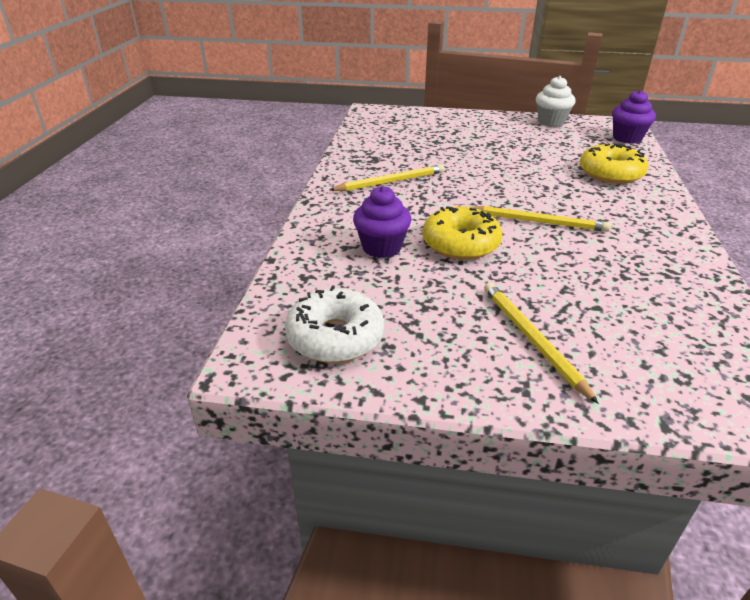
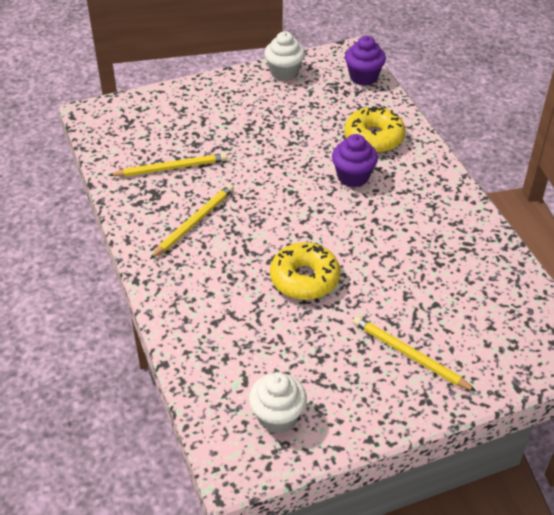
camera: 30 degrees left, 10 degrees up
(335, 337) = (277, 417): white donut -> white cupcake
(381, 247) = (245, 310): purple cupcake -> purple cupcake (353, 177)
(538, 222) = (349, 226): yellow pencil -> yellow pencil (171, 168)

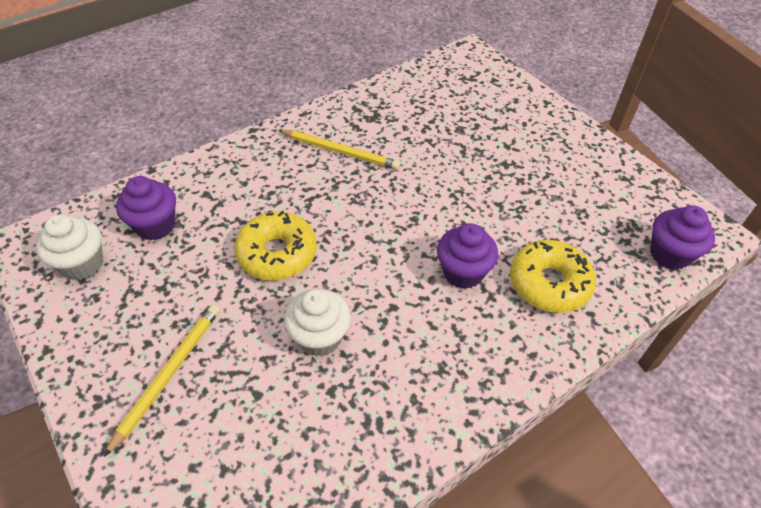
camera: 75 degrees right, 5 degrees up
(171, 168) = (414, 119): yellow pencil -> none
(245, 361) = (155, 226): none -> purple cupcake
(284, 72) = (625, 175): white cupcake -> white cupcake (319, 337)

